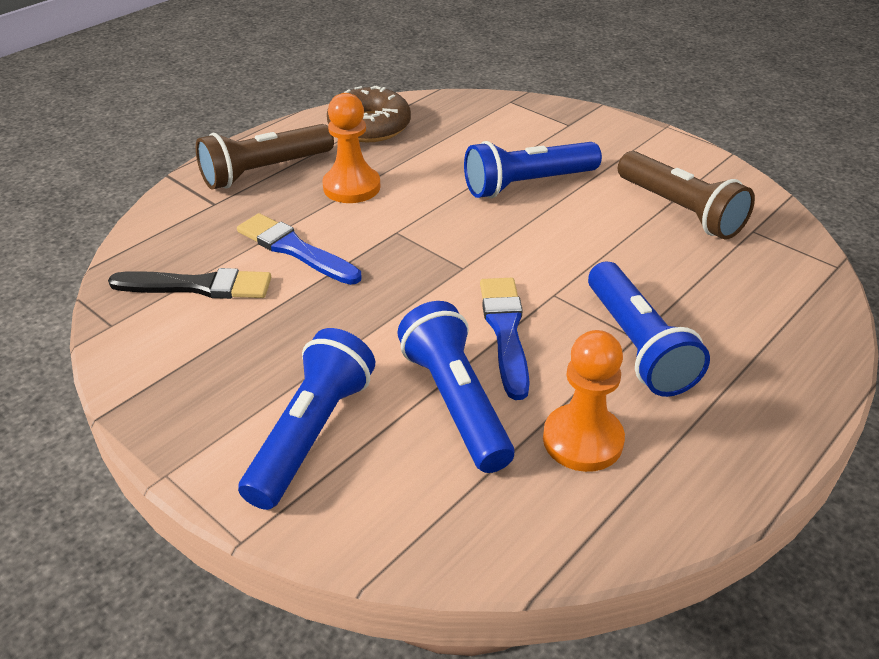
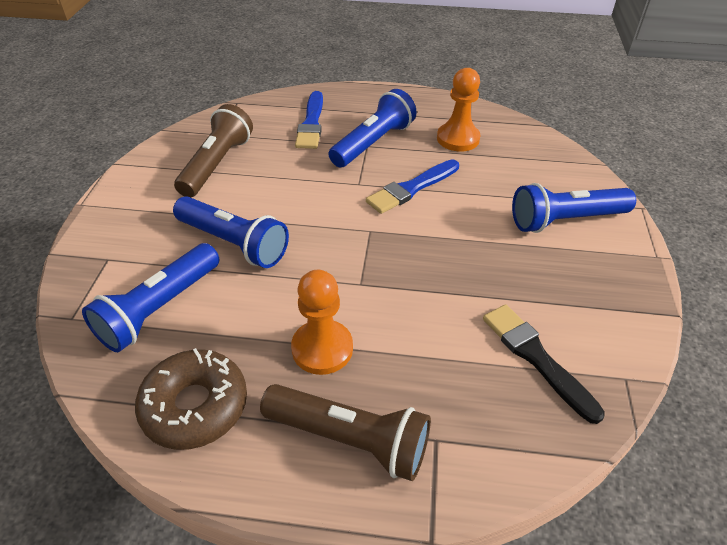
camera: 125 degrees left, 5 degrees up
(295, 249) = (438, 329): blue brush -> blue brush (311, 123)
(456, 402) = (483, 183): blue flashlight -> blue flashlight (159, 309)

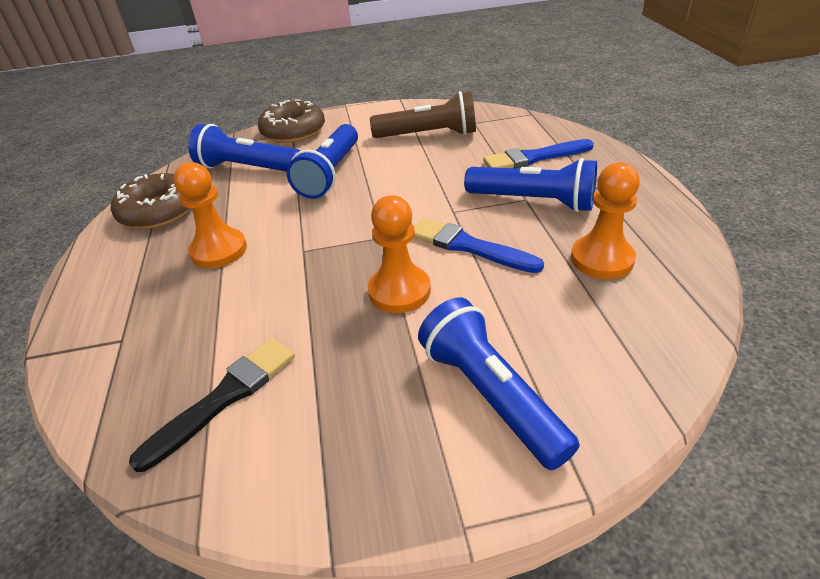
camera: 75 degrees right, 5 degrees down
(102, 257) = (293, 131): none -> brown donut
(350, 439) = (125, 290): brown flashlight -> none
(448, 236) = (399, 291): none -> orange pawn

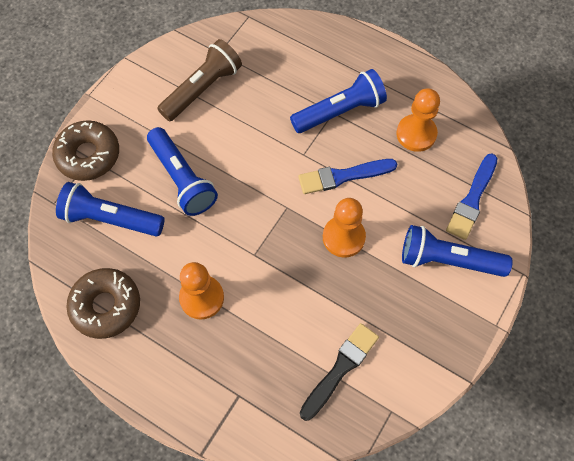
camera: 50 degrees left, 25 degrees up
(224, 397) = (340, 368): black brush -> black brush turned 45 degrees clockwise
(248, 168) = (110, 219): blue flashlight -> blue flashlight turned 45 degrees clockwise
(534, 158) = (299, 67): blue brush -> blue brush (472, 199)

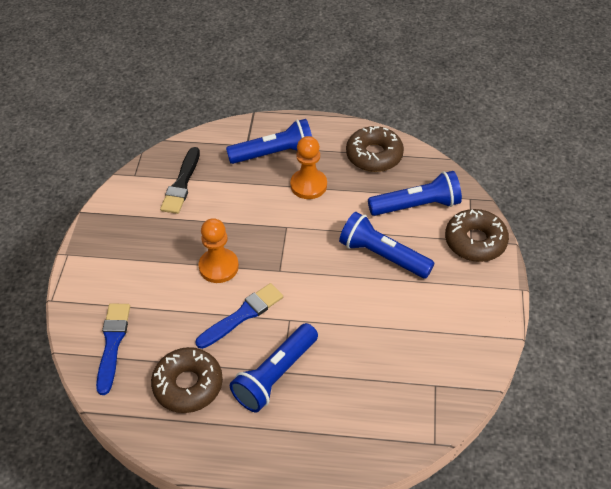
camera: 155 degrees right, 15 degrees down
(202, 89) = (423, 340): brown flashlight -> none
(416, 134) = (188, 385): orange pawn -> brown donut
(448, 260) = (121, 285): blue flashlight -> blue flashlight (274, 153)

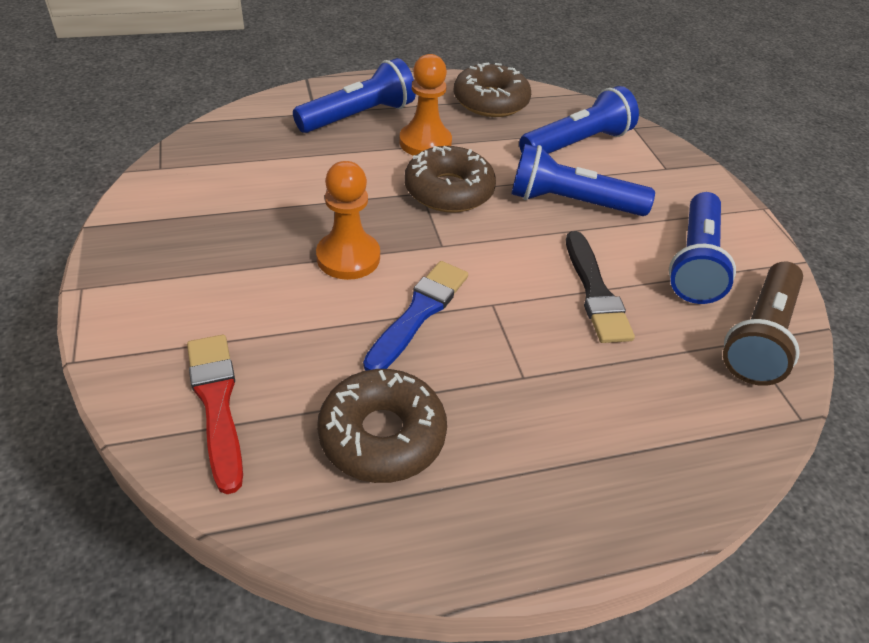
camera: 25 degrees left, 5 degrees down
(112, 343) = (216, 403): blue brush -> red brush
(181, 184) = (240, 167): black brush -> black brush (595, 292)
(275, 375) = (516, 384): blue flashlight -> blue flashlight (695, 262)
(446, 384) = (759, 337): none -> brown flashlight
(475, 241) = (672, 168): brown donut -> brown donut (448, 190)

